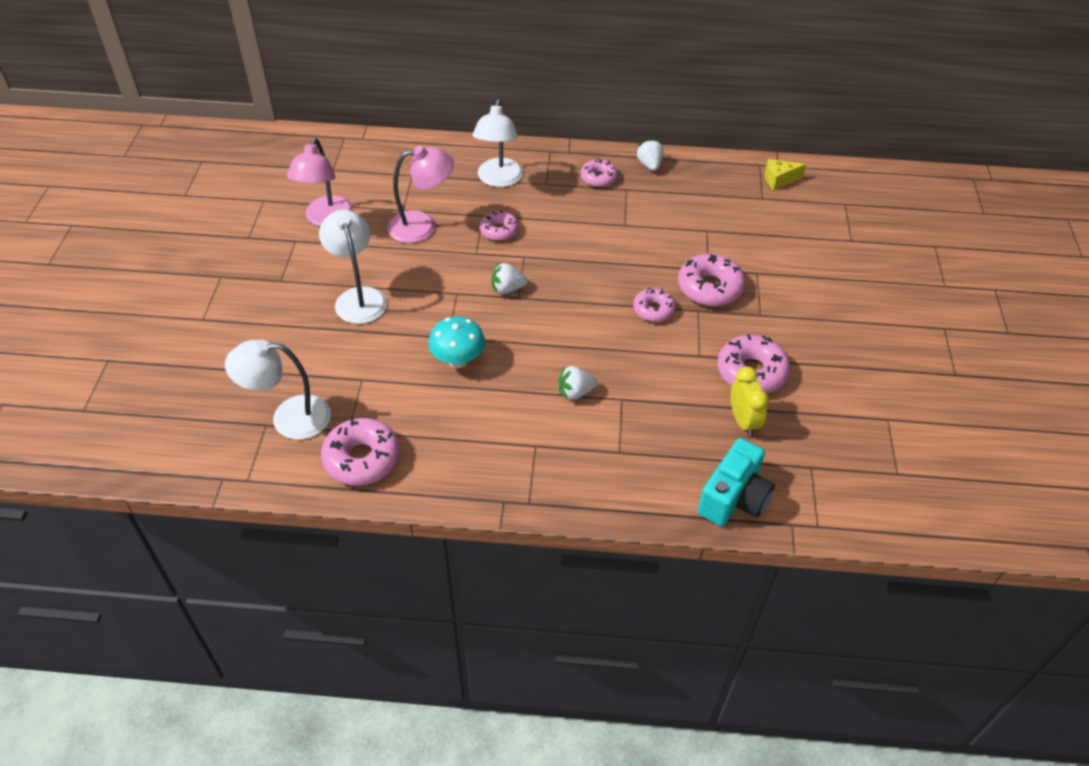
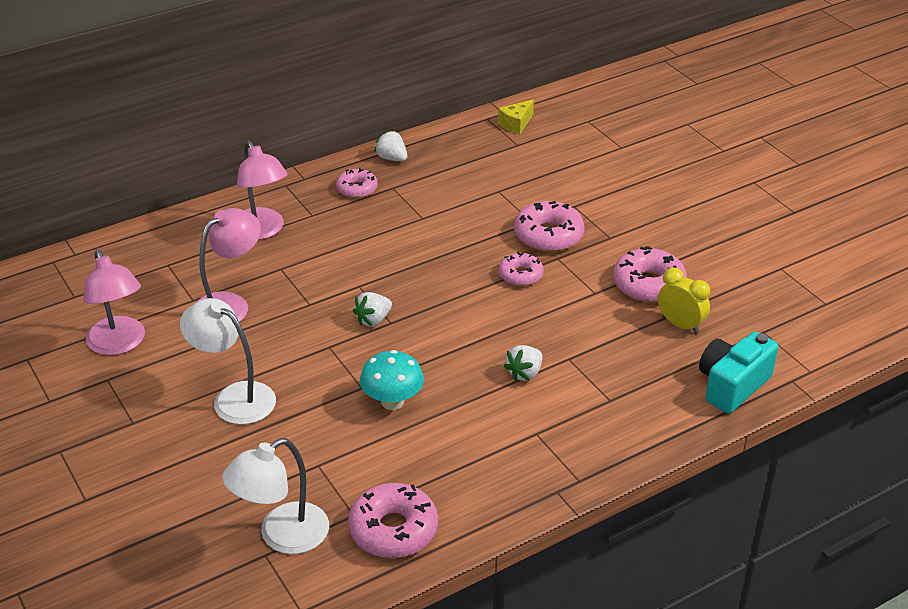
camera: 35 degrees left, 10 degrees down
(498, 179) = (262, 231): white lamp -> pink lamp
(499, 230) = (311, 275): pink donut -> none
(734, 498) = (732, 385): turquoise camera -> turquoise camera turned 135 degrees counterclockwise

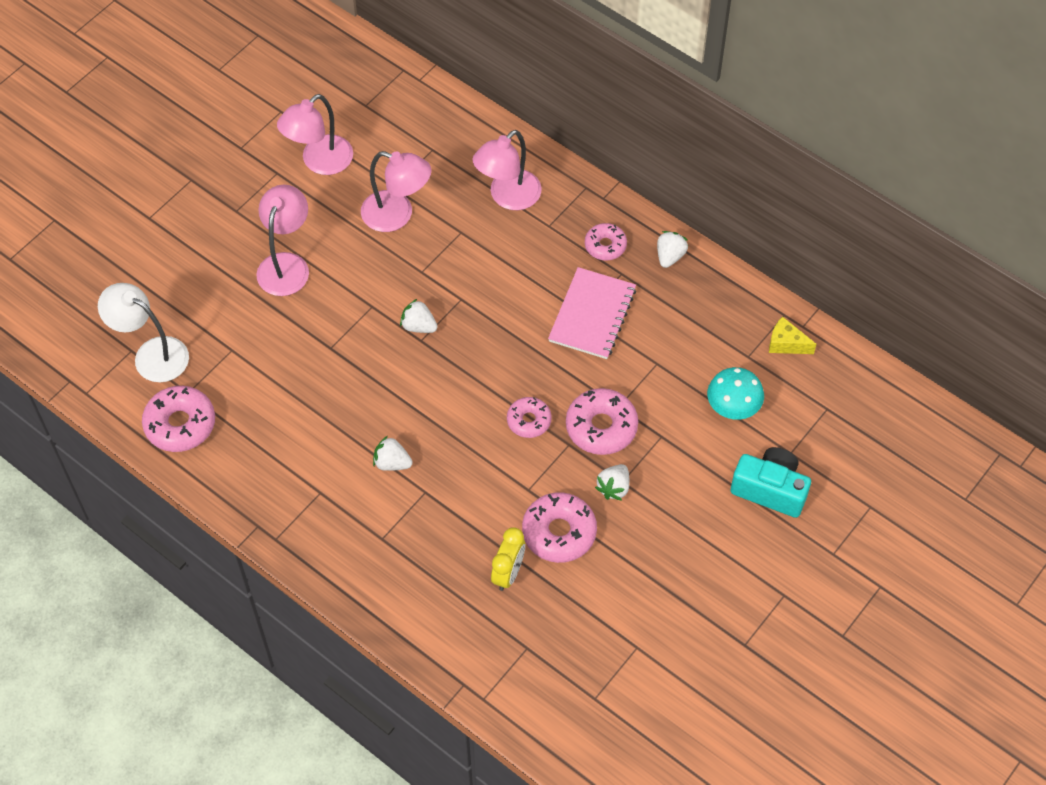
camera: 70 degrees right, 20 degrees up
(234, 397) = (286, 264): white lamp -> pink lamp
(392, 401) = (321, 375): turquoise mushroom -> turquoise mushroom (733, 408)
(427, 213) = (592, 315): none -> pink notebook
(615, 243) = (614, 488): none -> white strawberry
(732, 385) = (437, 634): turquoise camera -> turquoise camera (770, 490)

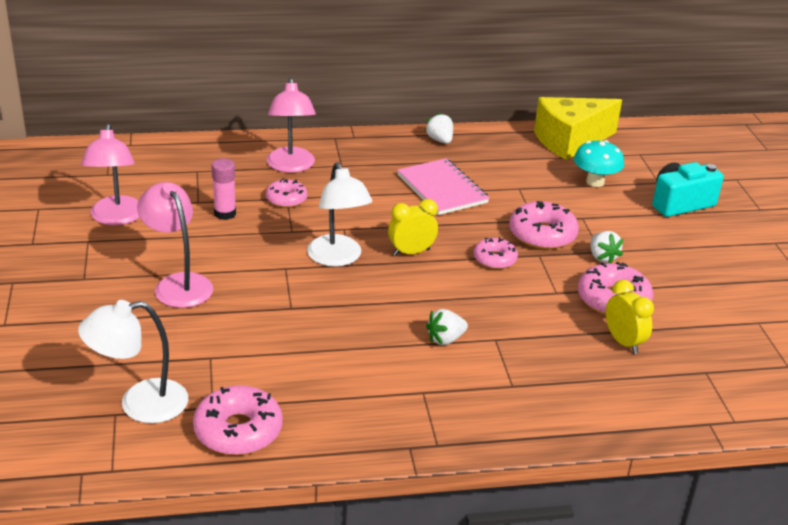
camera: 50 degrees left, 25 degrees down
(397, 215) = (225, 213): pink lamp -> pink glue stick
(418, 326) = (338, 258): white strawberry -> white lamp
(477, 363) = (411, 252): none -> yellow clock
(605, 245) = (393, 155): pink donut -> pink donut (286, 199)
(786, 344) = (570, 141): yellow cheese -> yellow cheese, size x2.21

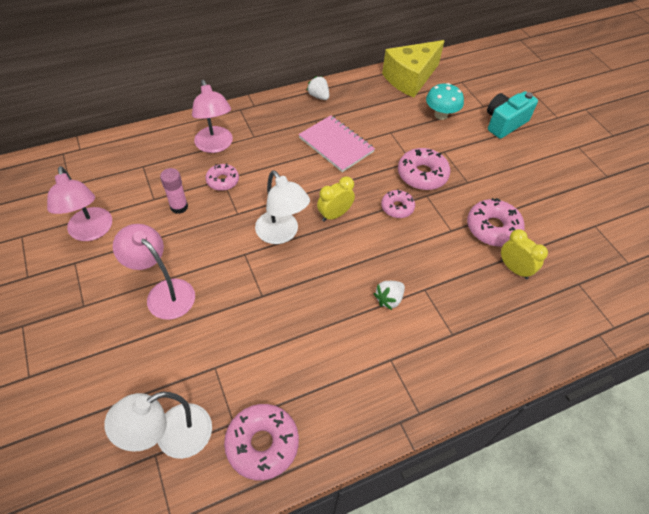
camera: 15 degrees left, 20 degrees up
(602, 257) = (471, 188): white strawberry -> none

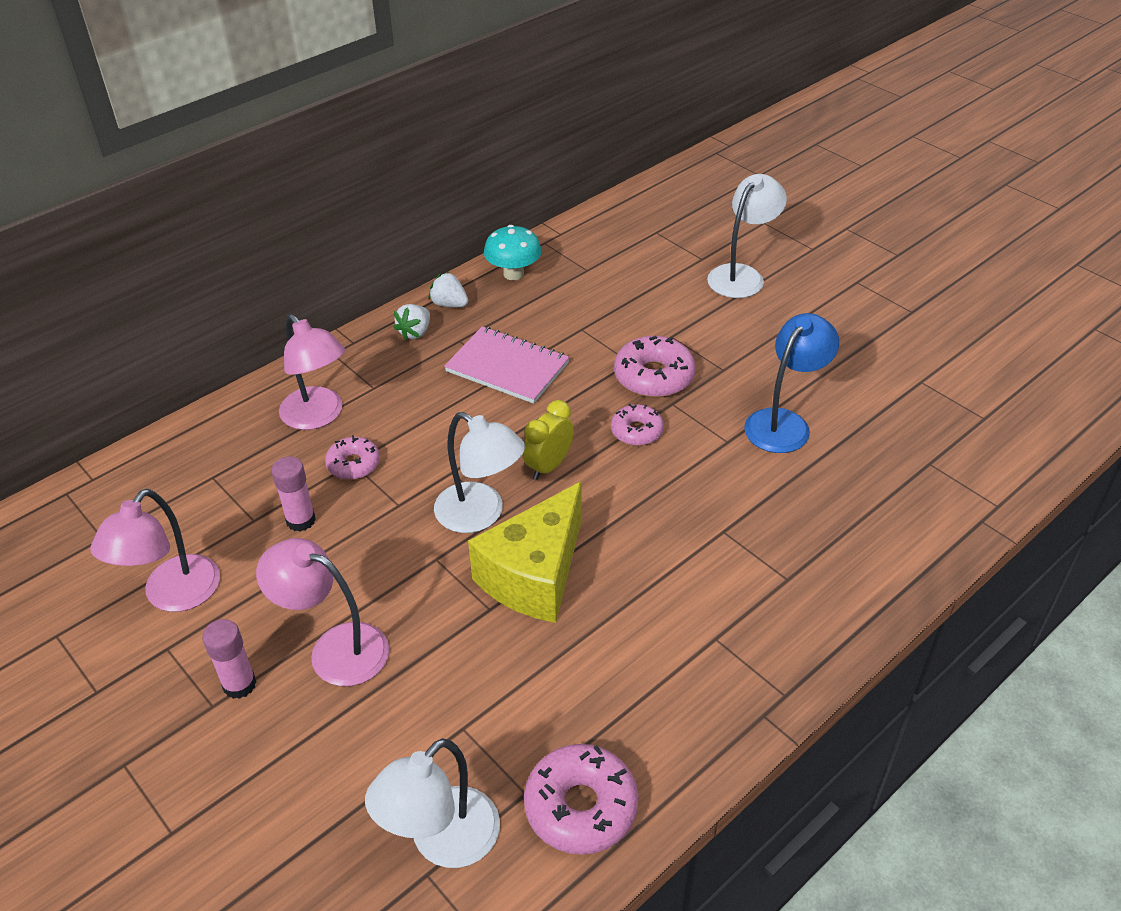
camera: 15 degrees left, 10 degrees down
(91, 232) = (173, 596): pink lamp -> pink lamp turned 60 degrees clockwise
(103, 297) = (239, 684): none -> pink glue stick
(389, 299) = (678, 559): white strawberry -> white strawberry (415, 332)
(410, 78) = (578, 245): yellow cheese -> yellow cheese (534, 575)
(441, 115) = (645, 286): turquoise mushroom -> turquoise mushroom (513, 274)
(492, 228) = (784, 423): pink donut -> blue lamp
(504, 123) = (742, 275): turquoise camera -> white lamp
(514, 269) = (836, 468): yellow clock -> none

